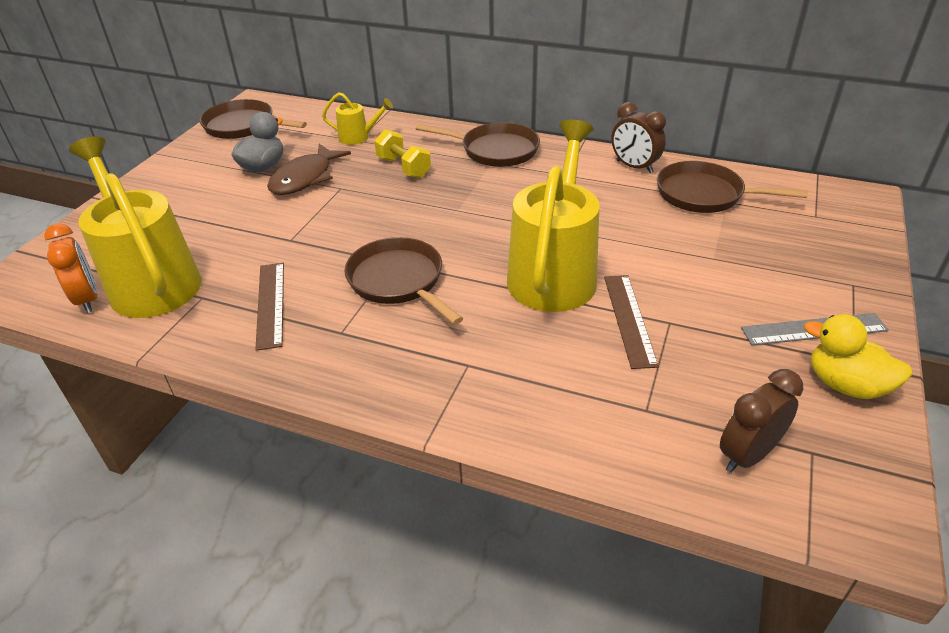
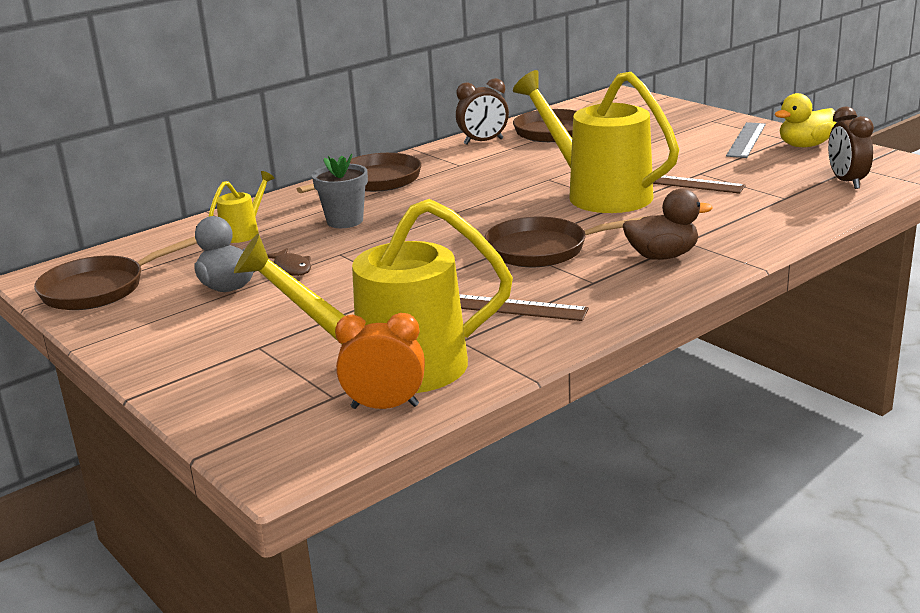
camera: 60 degrees left, 15 degrees down
(305, 178) = (291, 268): brown fish -> brown fish, size x0.56
(403, 167) = (345, 221): yellow dumbbell -> grey flower pot
(421, 359) = (662, 256): none -> brown duck

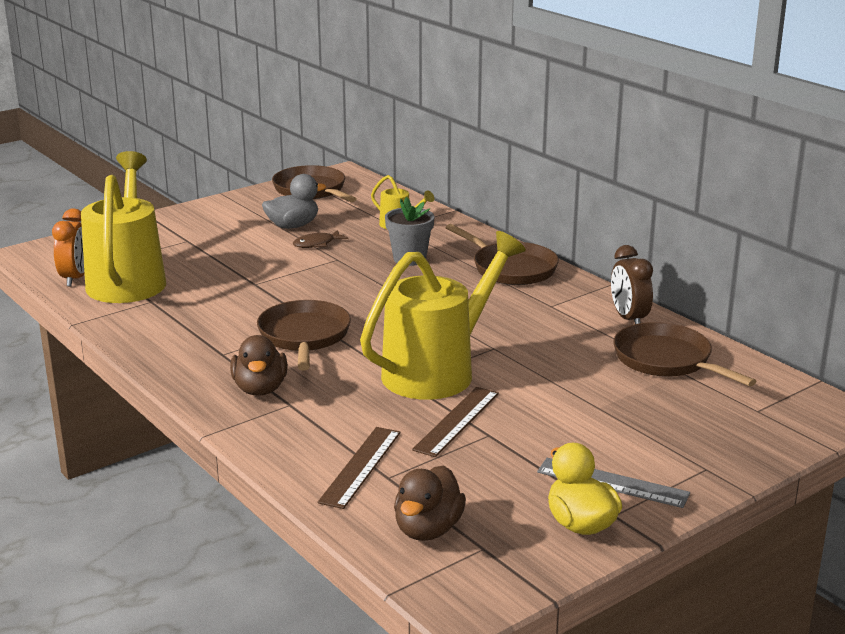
camera: 90 degrees right, 0 degrees up
(514, 307) = (193, 320): brown ruler -> brown ruler (360, 466)
(846, 181) = (428, 529): brown clock -> brown duck

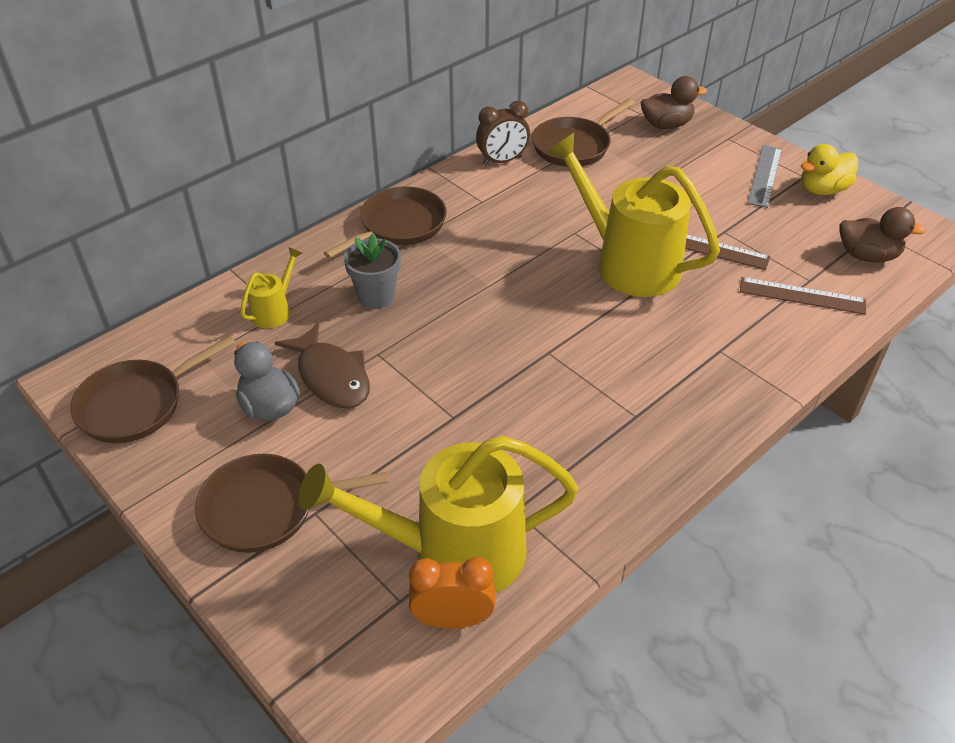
camera: 95 degrees left, 20 degrees up
(260, 389) = (699, 375): brown duck -> brown duck (666, 125)
(304, 336) = (581, 357): brown pan -> brown pan (266, 508)
(317, 244) = (331, 376): brown fish -> brown fish, size x1.80

